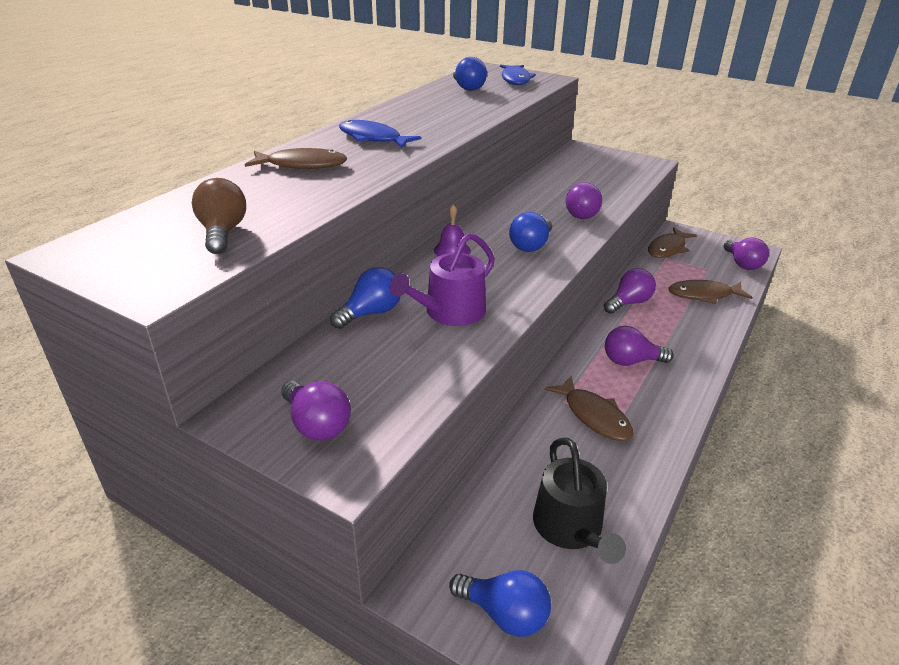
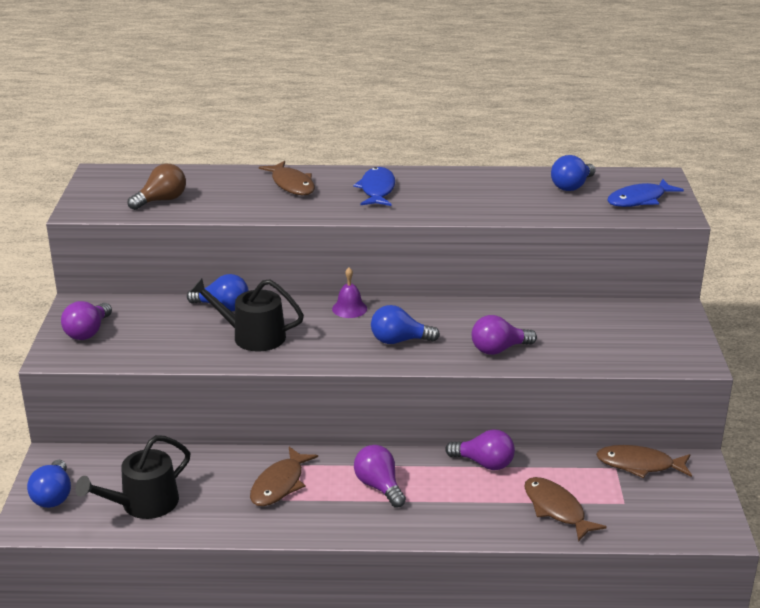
camera: 60 degrees right, 5 degrees down
(449, 312) = (252, 336): purple watering can -> black watering can
(742, 264) = (668, 526): purple light bulb -> none

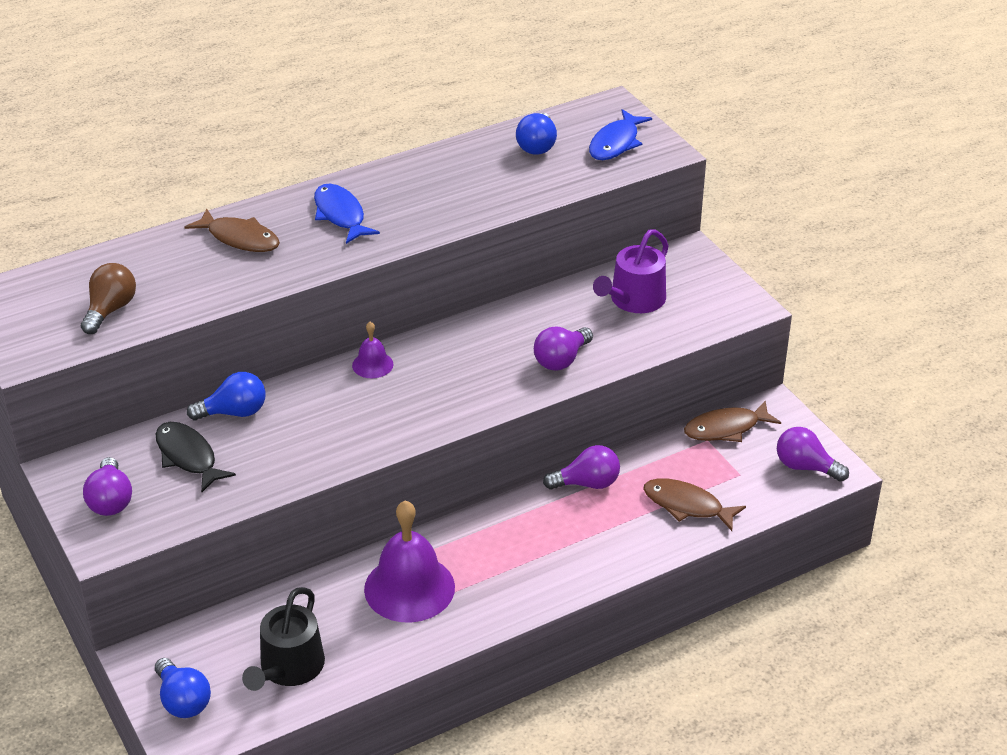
camera: 30 degrees left, 10 degrees up
(165, 323) = (188, 457): none -> black fish
(252, 336) = (300, 437): black watering can -> none
(280, 484) = (409, 588): brown fish -> purple bell
(379, 486) = (508, 549): purple light bulb -> purple light bulb (805, 467)
(399, 341) = (456, 386): blue light bulb -> none
(597, 328) = (634, 300): none -> purple watering can

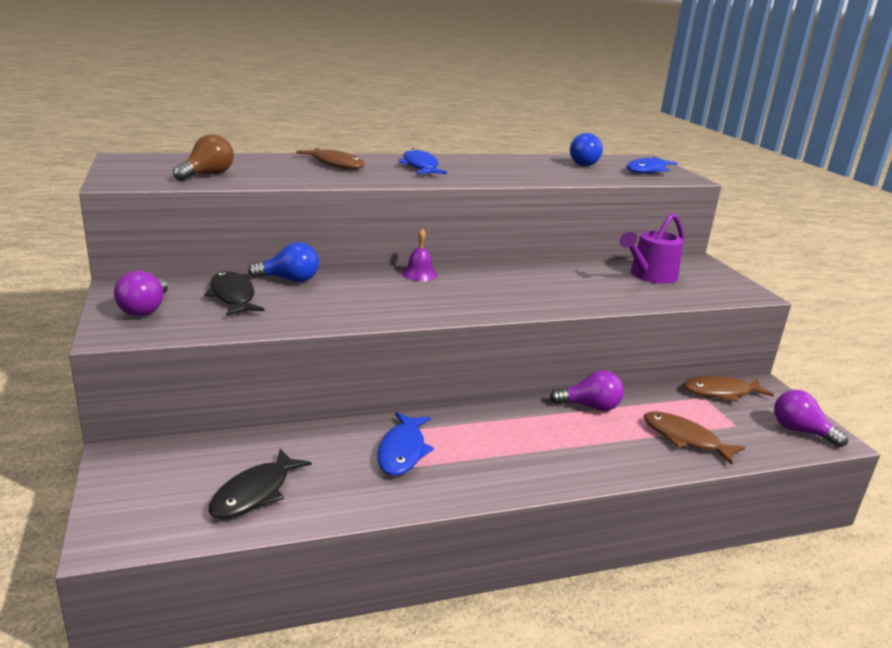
camera: 10 degrees right, 15 degrees down
(183, 701) = (134, 500): blue light bulb -> none
(288, 668) = (255, 493): black watering can -> black fish
(409, 588) = (402, 451): purple bell -> blue fish
(561, 360) = (582, 296): purple light bulb -> none

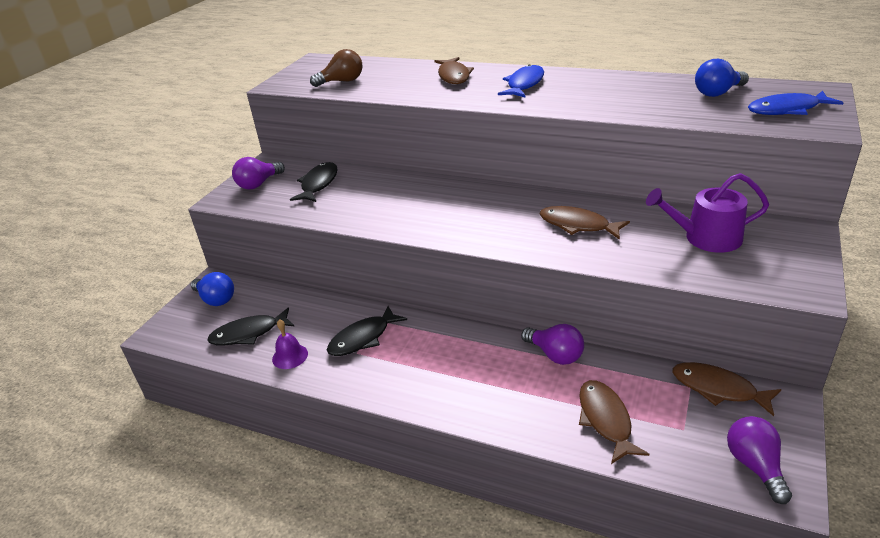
camera: 45 degrees right, 10 degrees up
(289, 280) = (371, 176): blue light bulb -> blue light bulb (216, 299)
(402, 451) = (363, 338): blue fish -> black fish
(419, 274) = (473, 190): purple bell -> purple bell (290, 356)
(551, 284) = (578, 225): none -> brown fish

